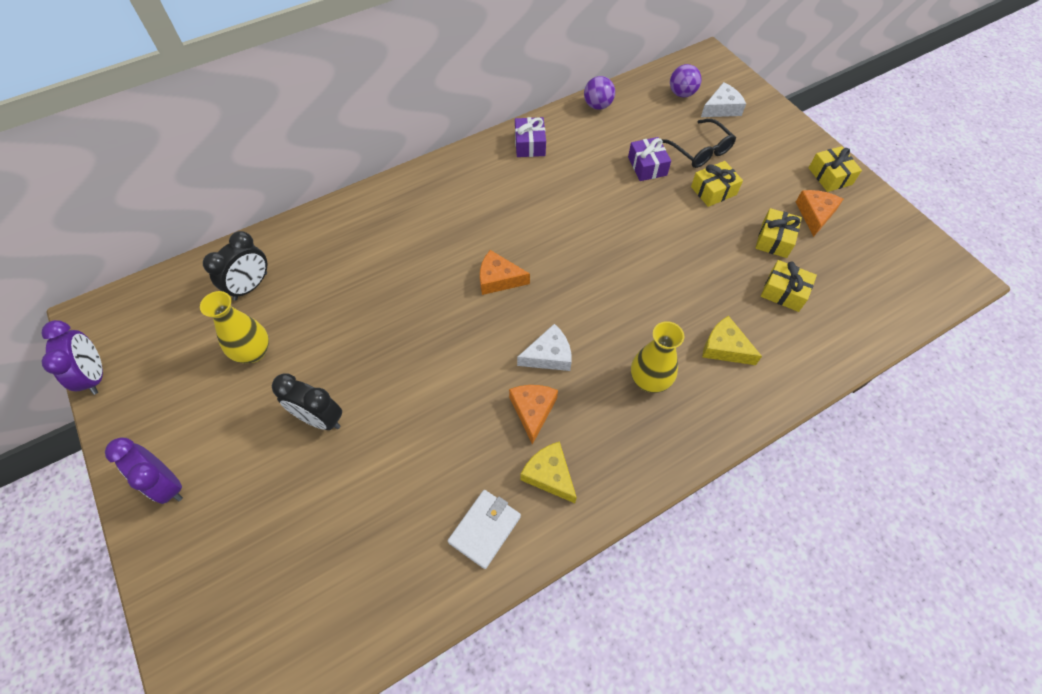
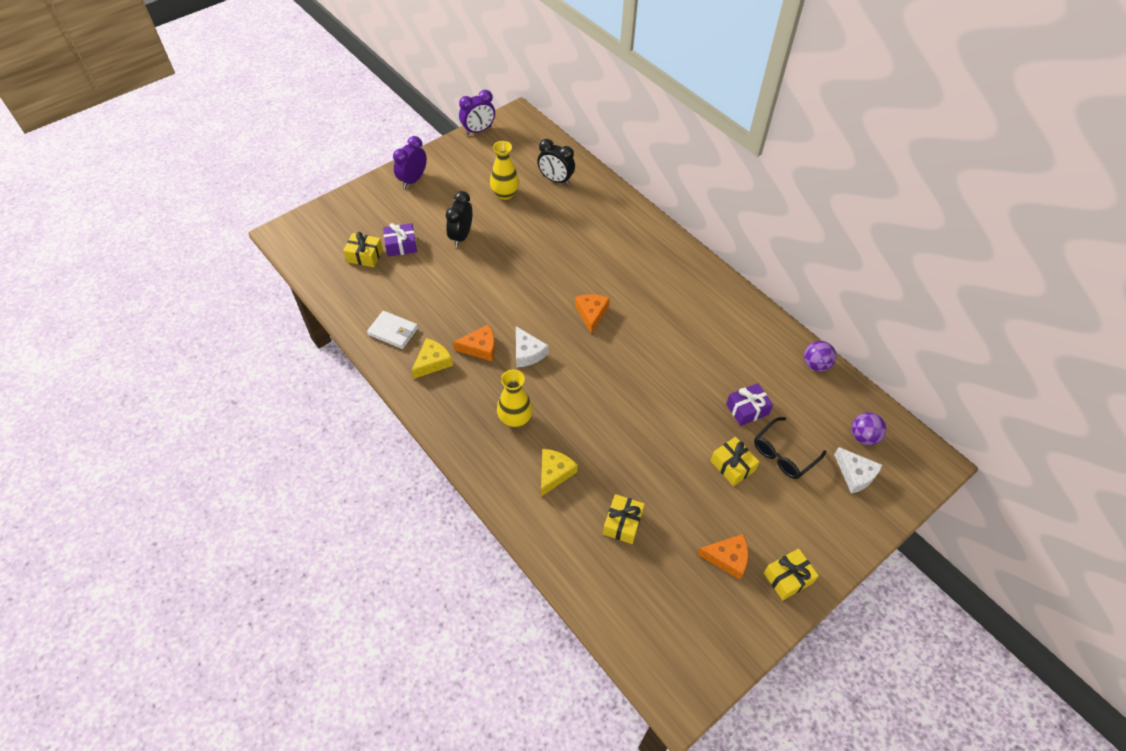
camera: 80 degrees right, 5 degrees down
(530, 144) = (744, 317): purple gift -> purple gift (401, 245)
(774, 240) = (684, 518): yellow gift -> yellow gift (364, 256)

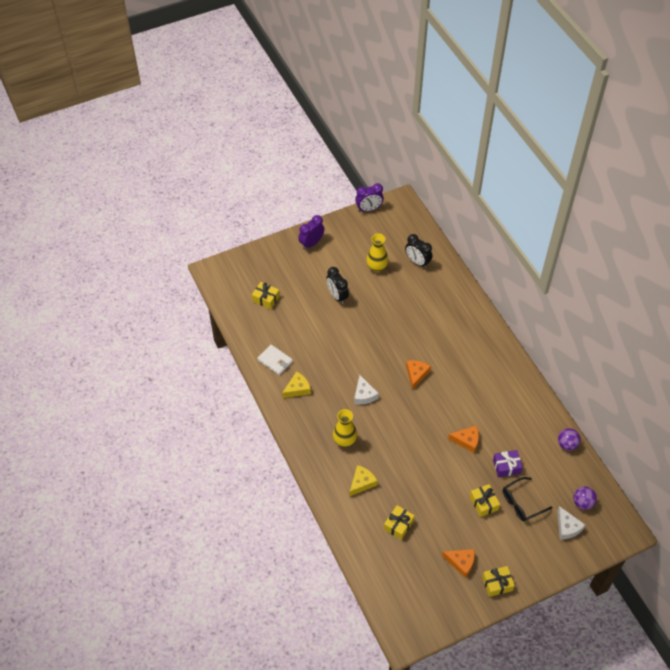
camera: 15 degrees right, 0 degrees up
(401, 245) = (293, 295): purple gift -> none
(461, 236) = (337, 296): black clock -> black clock turned 60 degrees counterclockwise
(480, 348) = (332, 384): orange cheese -> orange cheese (467, 441)

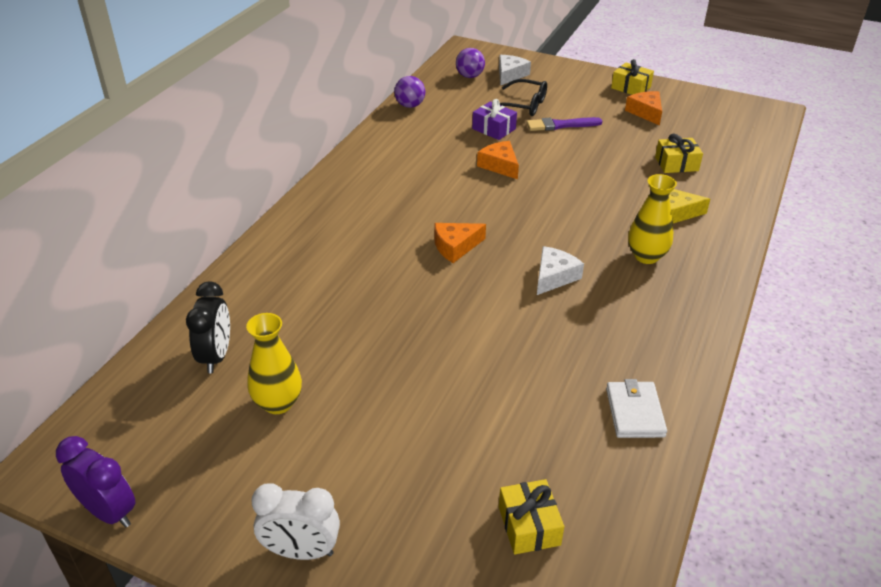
camera: 130 degrees left, 15 degrees down
(297, 389) = (642, 350): yellow cheese -> none
(311, 243) = (301, 551): purple clock -> white clock
(337, 296) = (404, 417): black clock -> none
(483, 503) = (560, 125): yellow gift -> purple brush

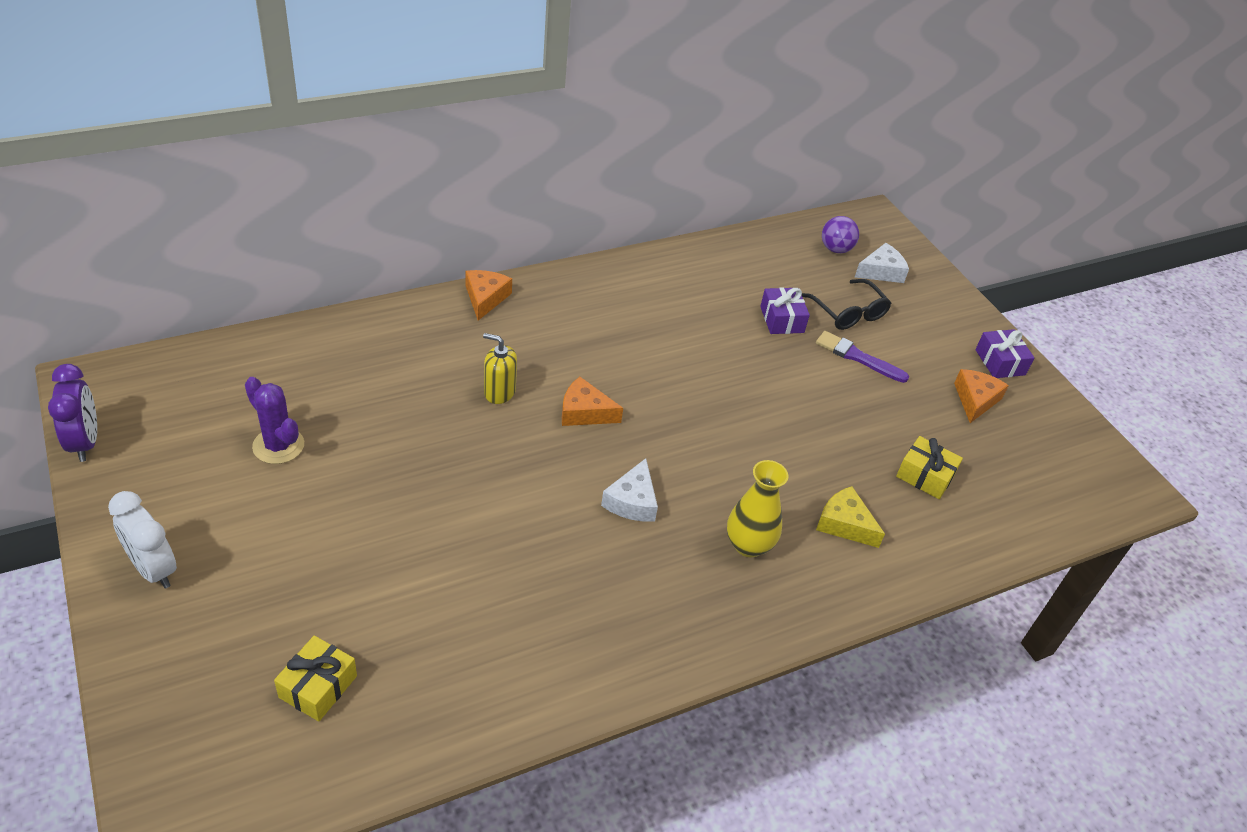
camera: 35 degrees right, 5 degrees up
(216, 356) = (285, 376): black clock -> none
(278, 403) = (278, 446): yellow vase -> purple cactus
(385, 269) = (499, 392): none -> yellow soap dispenser
(410, 105) = (732, 247): purple ball -> none
(500, 165) = (734, 361): orange cheese -> orange cheese (485, 298)
(554, 277) = (632, 501): white cheese -> white cheese turned 120 degrees clockwise
(631, 87) = (1000, 362): yellow gift -> purple gift
(634, 412) = (527, 672): white wallet -> none

